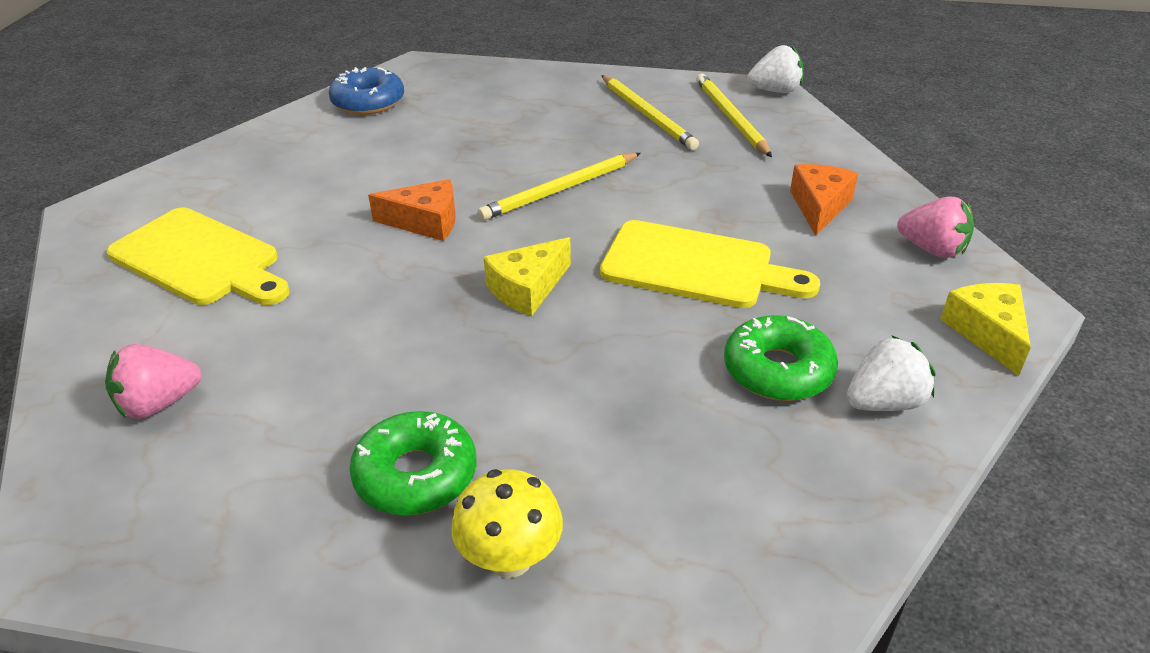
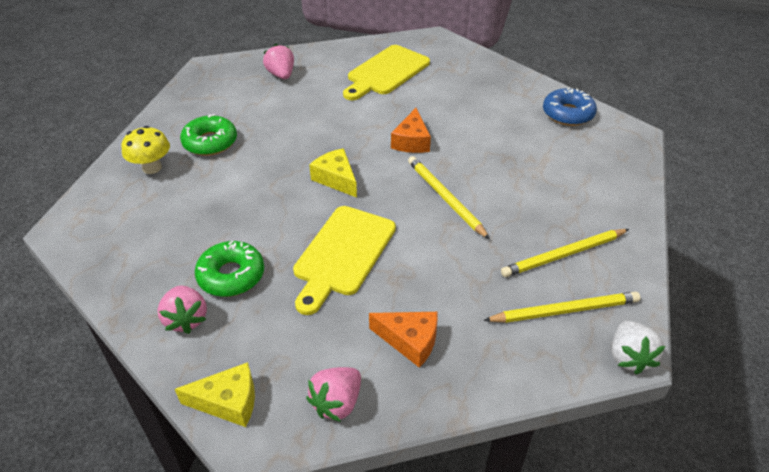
camera: 95 degrees right, 5 degrees up
(883, 402) = (186, 319): white strawberry -> pink strawberry

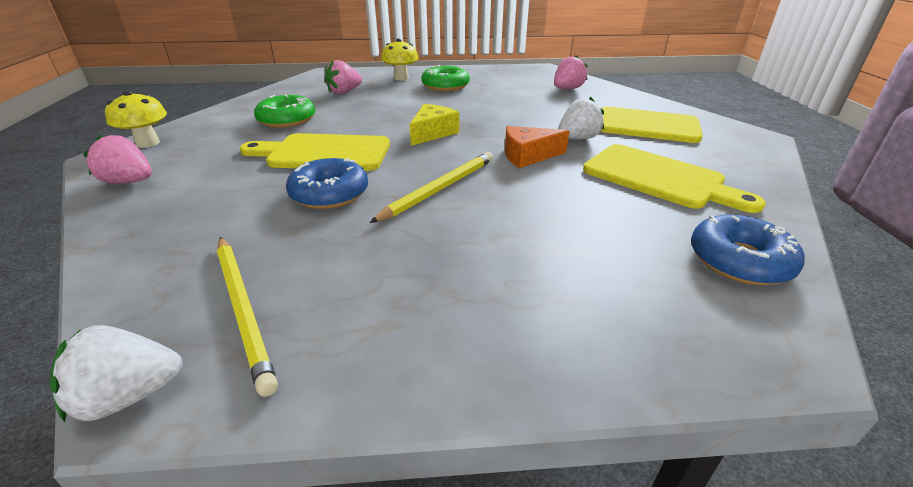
camera: 70 degrees right, 10 degrees down
(186, 319) = (238, 116): pink strawberry -> pink strawberry (344, 92)
(228, 402) = (148, 143): yellow cheese -> yellow mushroom
(394, 108) = (577, 139): none -> white strawberry
(410, 341) = (200, 203): orange cheese -> none
(427, 258) = (329, 194): none -> blue donut
(472, 100) = (659, 178): none -> yellow cutting board
(564, 255) = (365, 295): yellow pencil -> none

